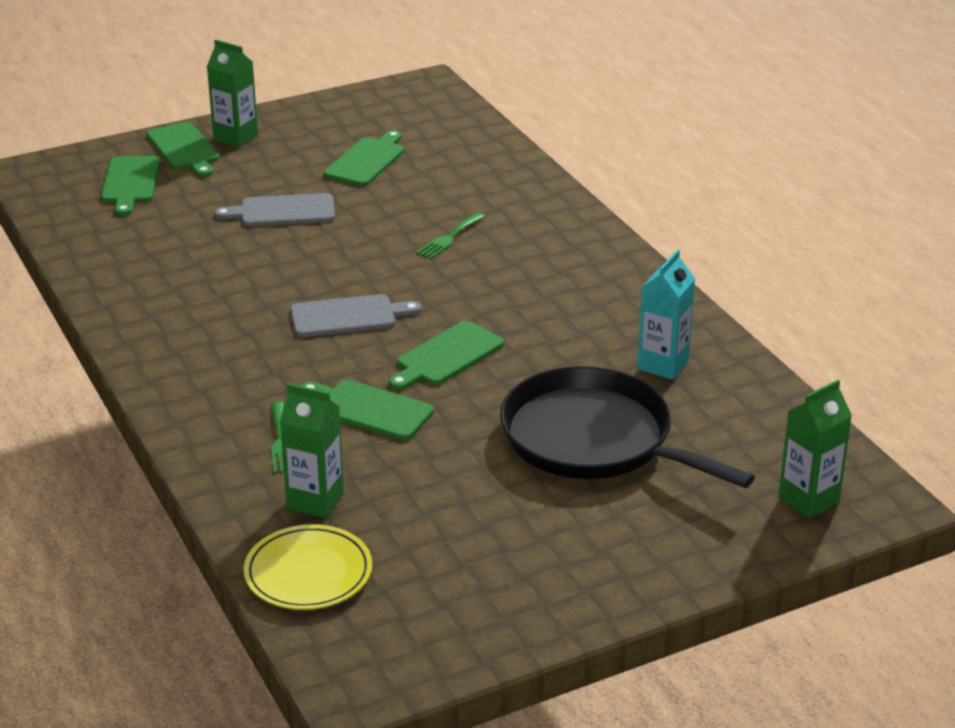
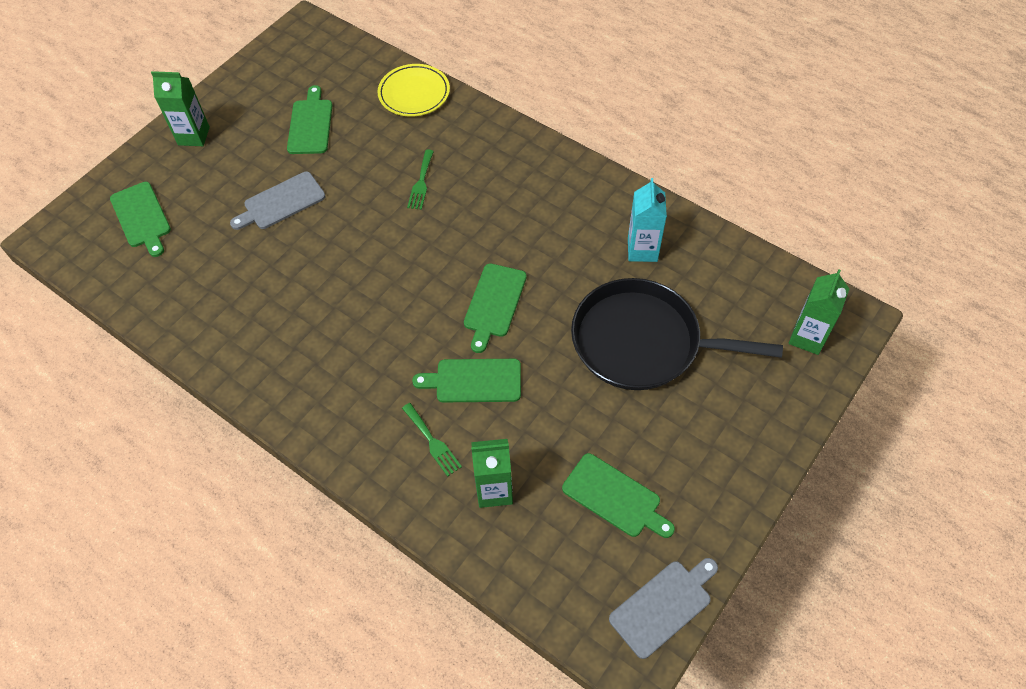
camera: 25 degrees left, 25 degrees up
(184, 149) = (161, 164): green cutting board -> green cutting board (615, 497)
(308, 573) = (535, 564): yellow plate -> yellow plate (414, 93)
(348, 316) = (399, 293): grey cutting board -> grey cutting board (663, 606)

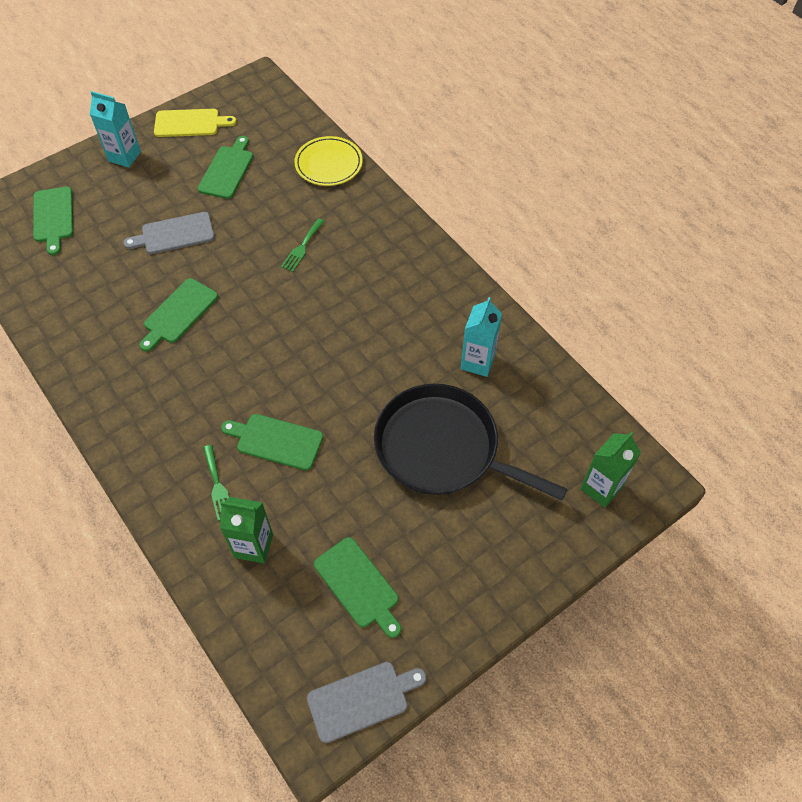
camera: 15 degrees right, 0 degrees up
(194, 136) = (124, 156): green carton -> turquoise carton
(251, 86) = (190, 123): none -> yellow cutting board
(494, 303) = (322, 375): green cutting board -> green cutting board (178, 313)

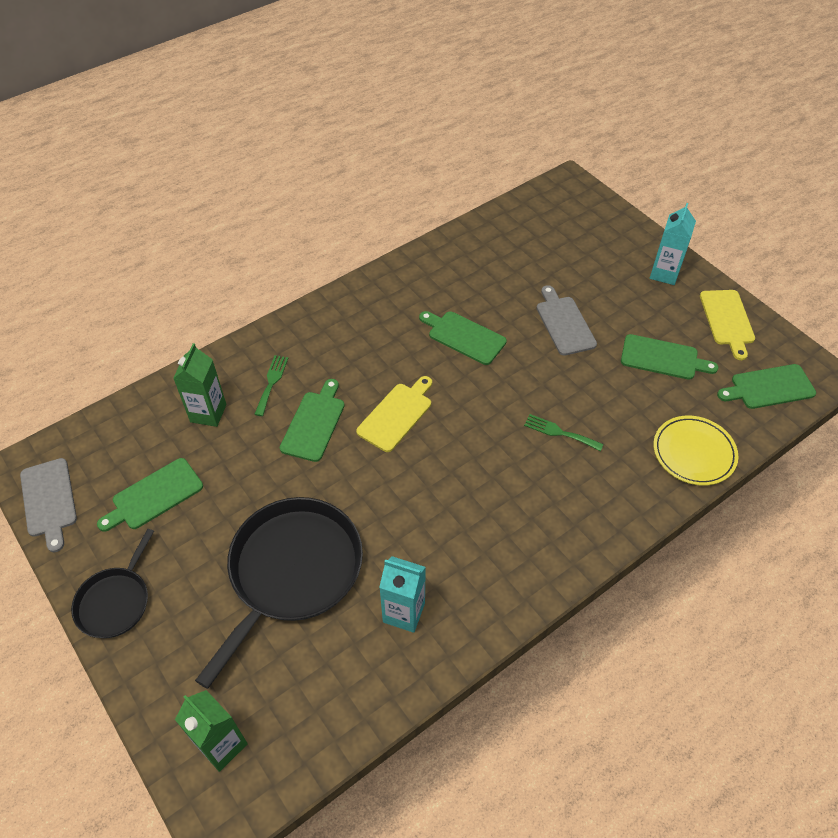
camera: 90 degrees right, 5 degrees down
(53, 217) = (573, 234): green cutting board -> green cutting board (769, 387)
(217, 486) = (271, 382): green fork -> green fork turned 120 degrees clockwise
(272, 369) = (397, 415): none -> yellow cutting board
(479, 601) = (115, 601): none -> black pan

